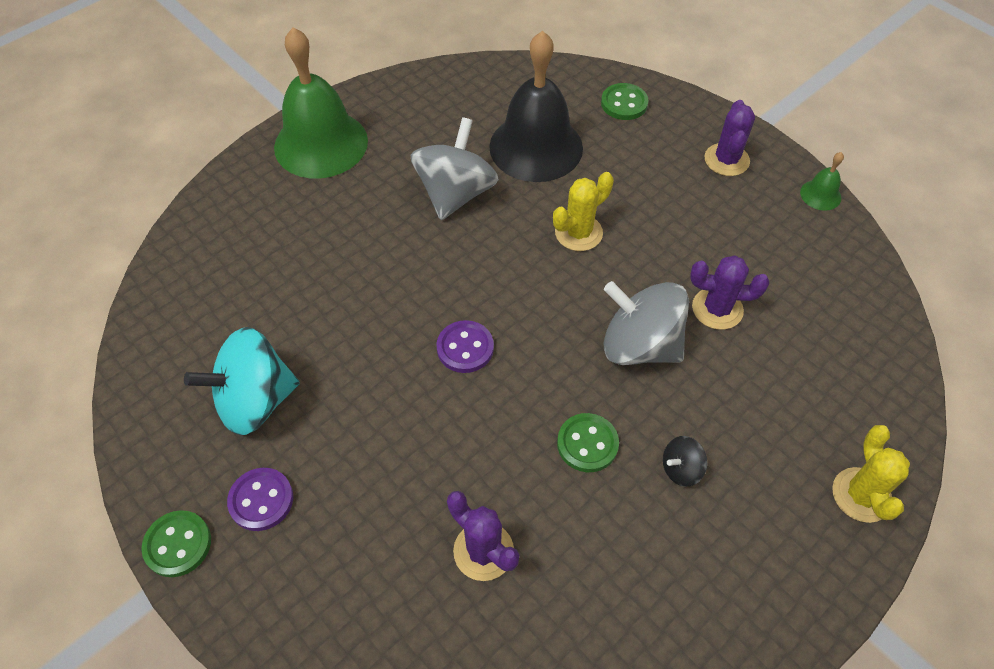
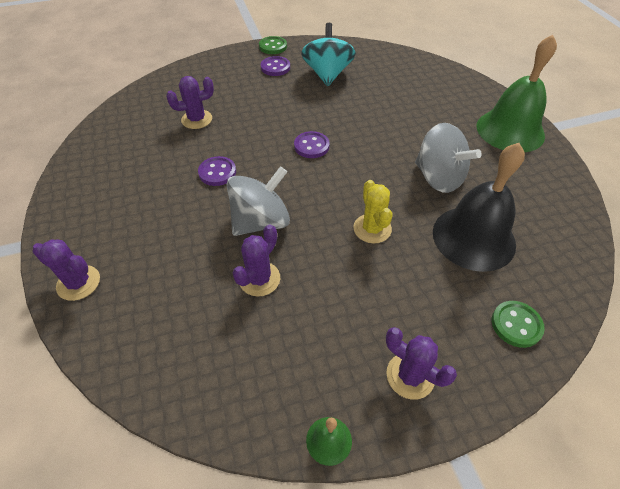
camera: 115 degrees right, 5 degrees down
(587, 444) = (217, 172): green button -> purple button
(681, 469) = (171, 204): black spinning top -> none
(861, 495) = (78, 283): yellow cactus -> purple cactus

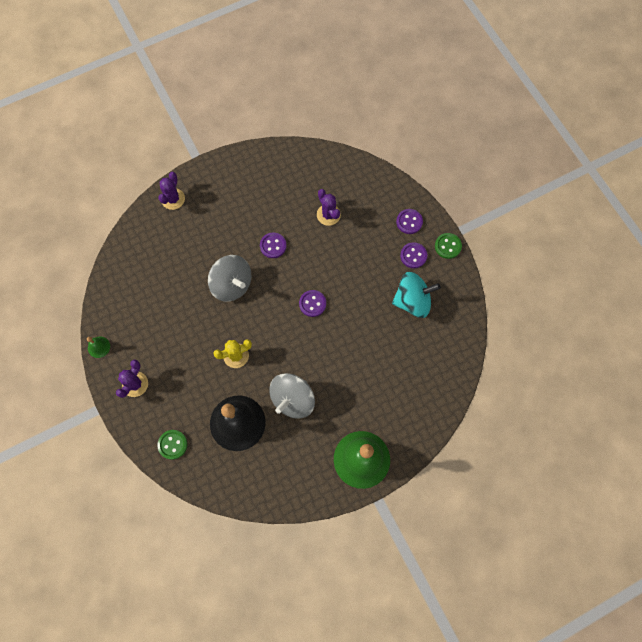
camera: 80 degrees right, 20 degrees up
(234, 65) = (409, 222): none -> purple button
(259, 279) = (187, 294): purple cactus -> none

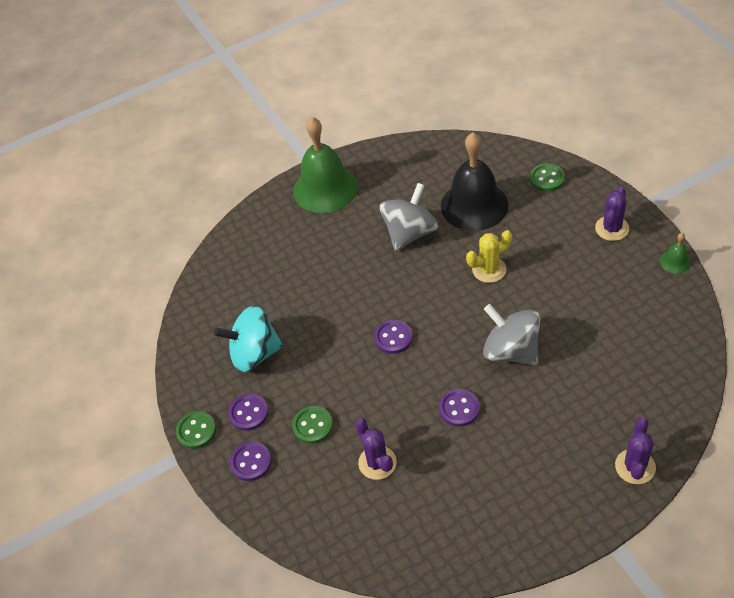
camera: 175 degrees left, 20 degrees down
(369, 243) = (313, 426): none -> green button

